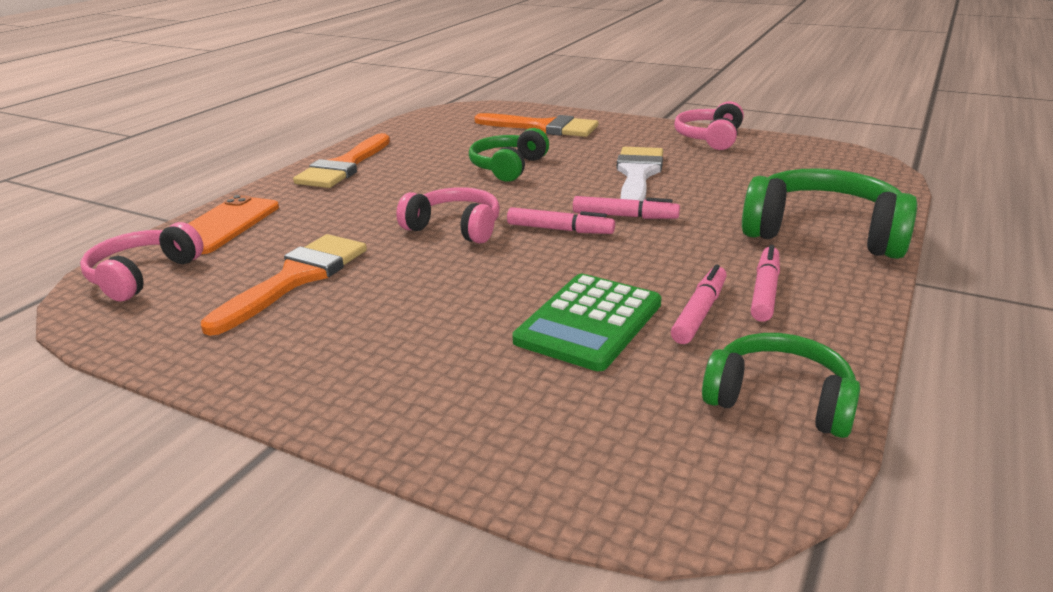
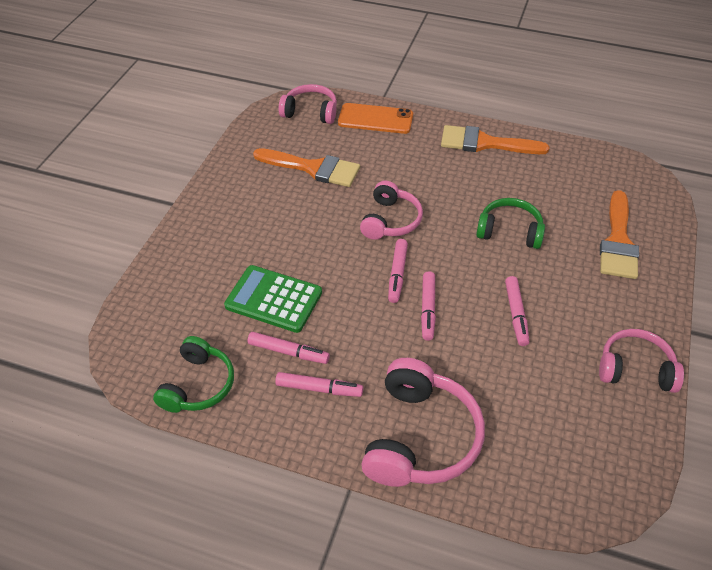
camera: 80 degrees right, 20 degrees up
(637, 175) = (516, 314): white brush -> pink marker
(823, 233) = (420, 437): green headphones -> pink headphones

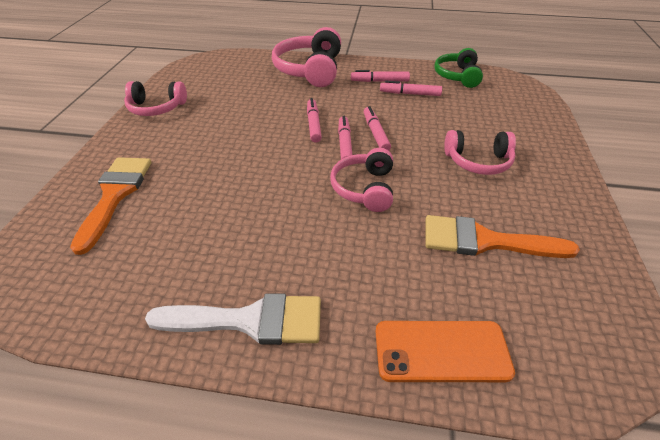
camera: 170 degrees right, 5 degrees down
(273, 299) = (440, 118): green calculator -> none
(310, 112) = (560, 351): pink headphones -> pink headphones (478, 161)
(485, 143) = (249, 320): orange brush -> white brush
(509, 231) = (233, 192): green headphones -> none
(516, 314) = (240, 128): pink marker -> pink marker (375, 133)

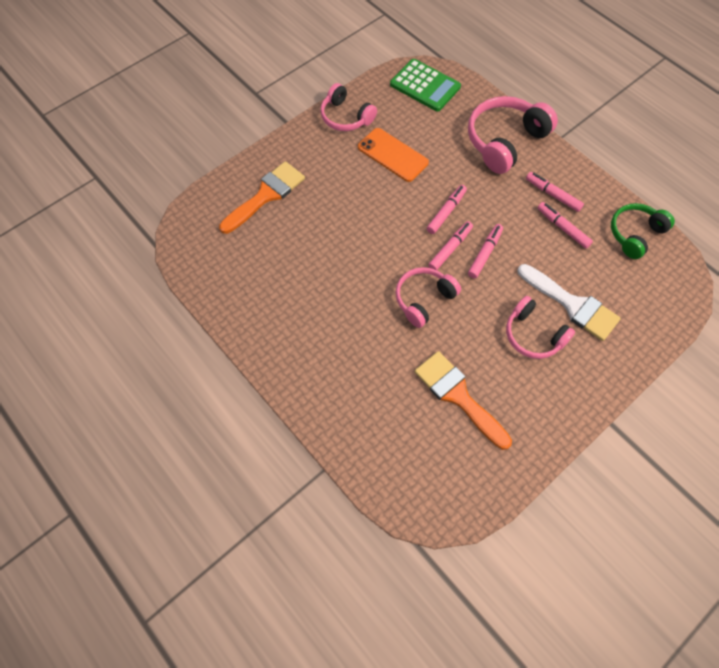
camera: 40 degrees right, 20 degrees up
(212, 67) = (425, 86): none -> green calculator
(249, 320) = (277, 342): white brush -> white brush (572, 304)
(441, 351) = (356, 434): orange phone -> orange phone (392, 155)

